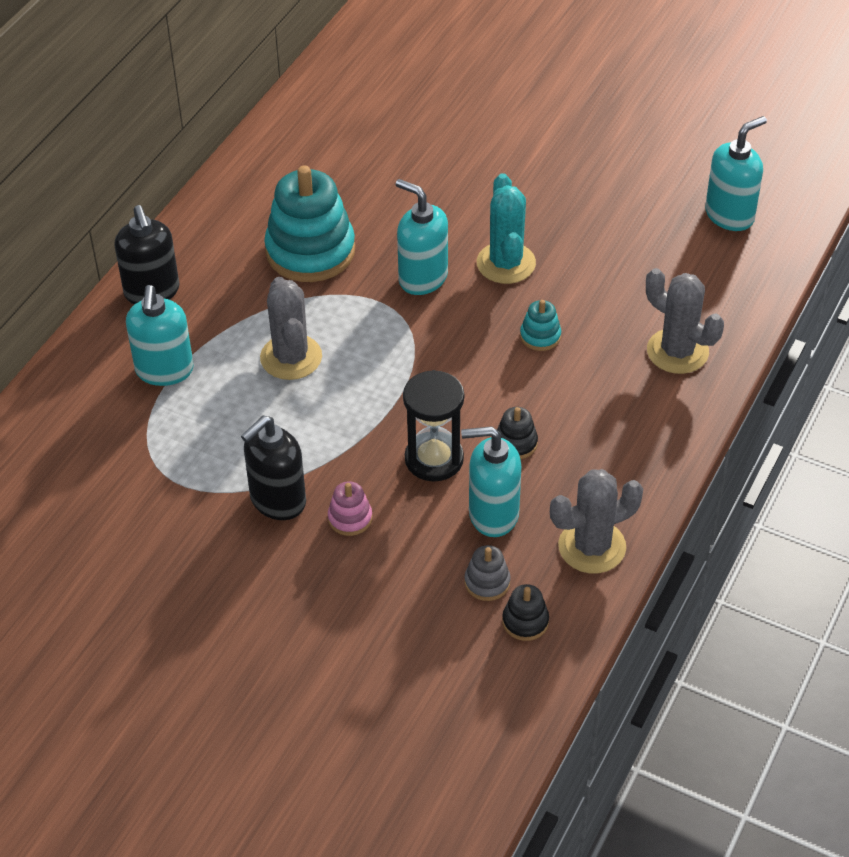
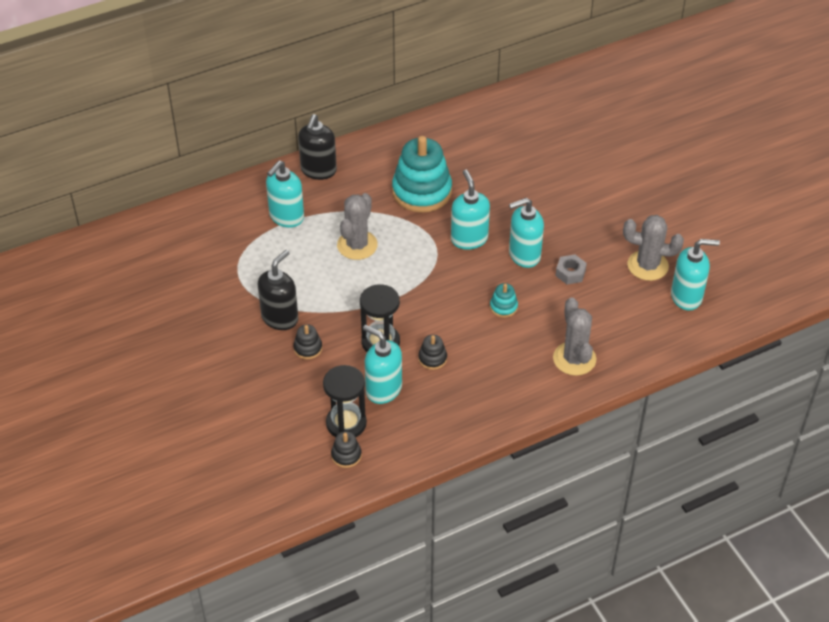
camera: 35 degrees right, 0 degrees up
(277, 501) = (280, 318): black soap dispenser -> black soap dispenser turned 135 degrees clockwise
(350, 518) = (308, 348): pink stacking toy -> black stacking toy
(487, 582) = (346, 423): grey stacking toy -> black hourglass
(506, 263) = (524, 255): turquoise cactus -> turquoise soap dispenser
(578, 256) = (570, 273): none -> grey nut
(592, 547) = (419, 438): grey cactus -> grey cactus (647, 265)

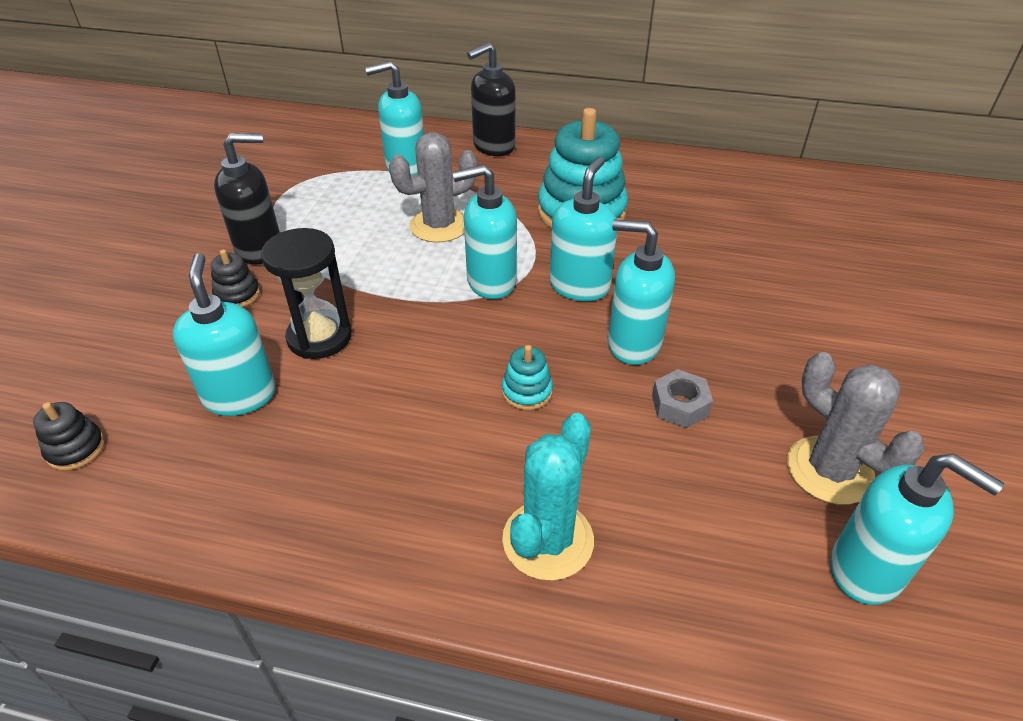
camera: 40 degrees right, 5 degrees down
(346, 423) = (140, 407): black hourglass -> none
(424, 262) = (491, 282): none -> turquoise soap dispenser
(432, 358) = (350, 397): black stacking toy -> none
(574, 359) = (548, 540): grey cactus -> turquoise cactus

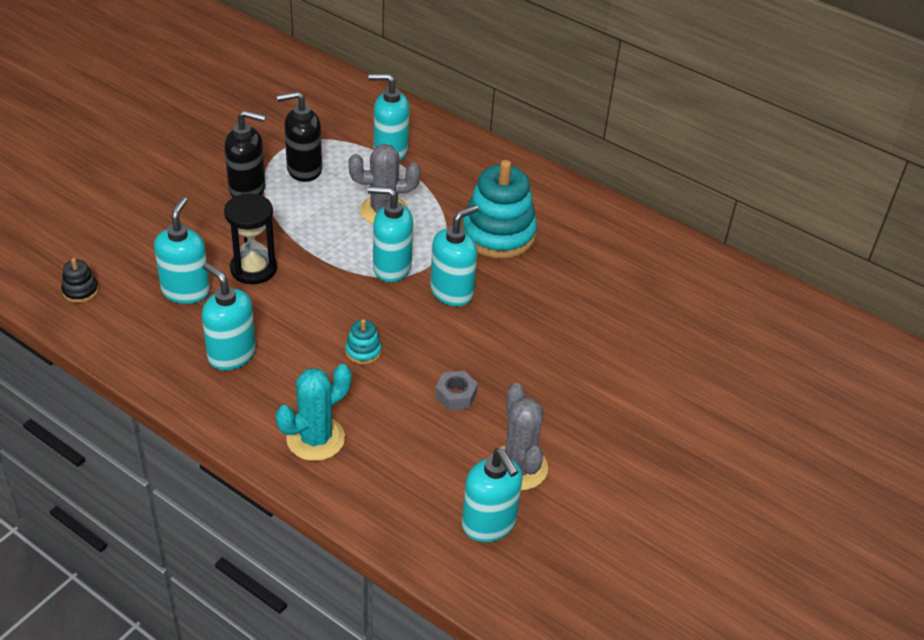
camera: 20 degrees right, 0 degrees up
(237, 294) = (216, 220): black stacking toy -> none
(493, 147) = (472, 153): black soap dispenser -> black soap dispenser (304, 170)
(633, 344) = (457, 345): turquoise soap dispenser -> turquoise soap dispenser (231, 354)

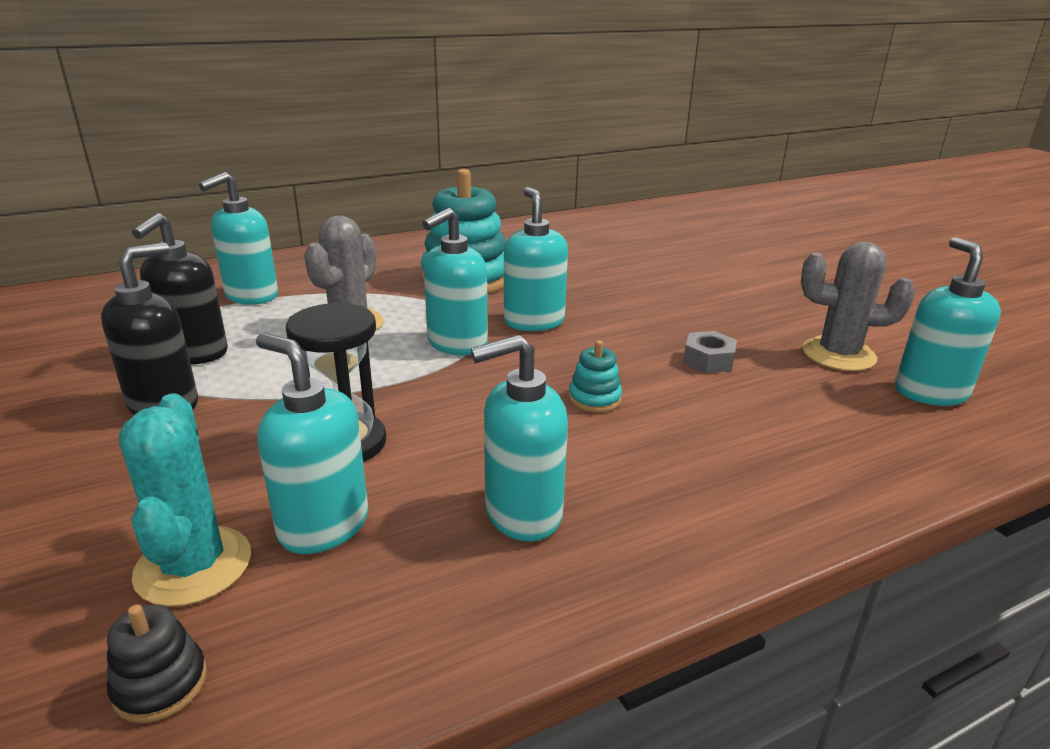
camera: 60 degrees left, 15 degrees down
(315, 439) = (751, 478): turquoise cactus -> turquoise cactus (193, 566)
(489, 524) = (930, 392): turquoise soap dispenser -> turquoise soap dispenser turned 90 degrees counterclockwise

